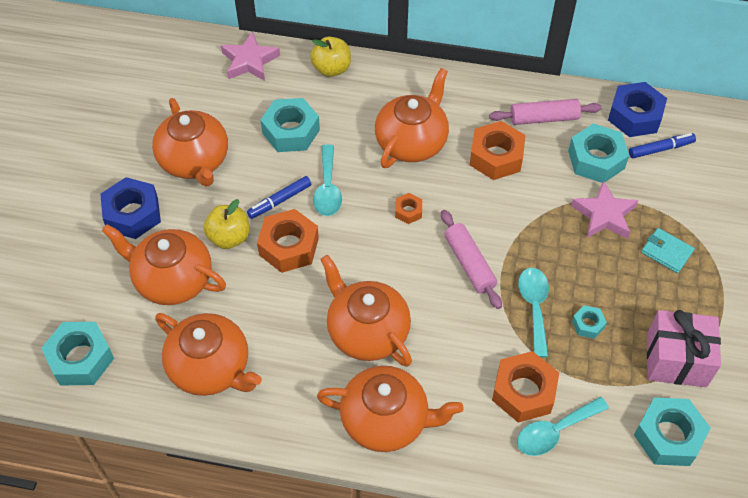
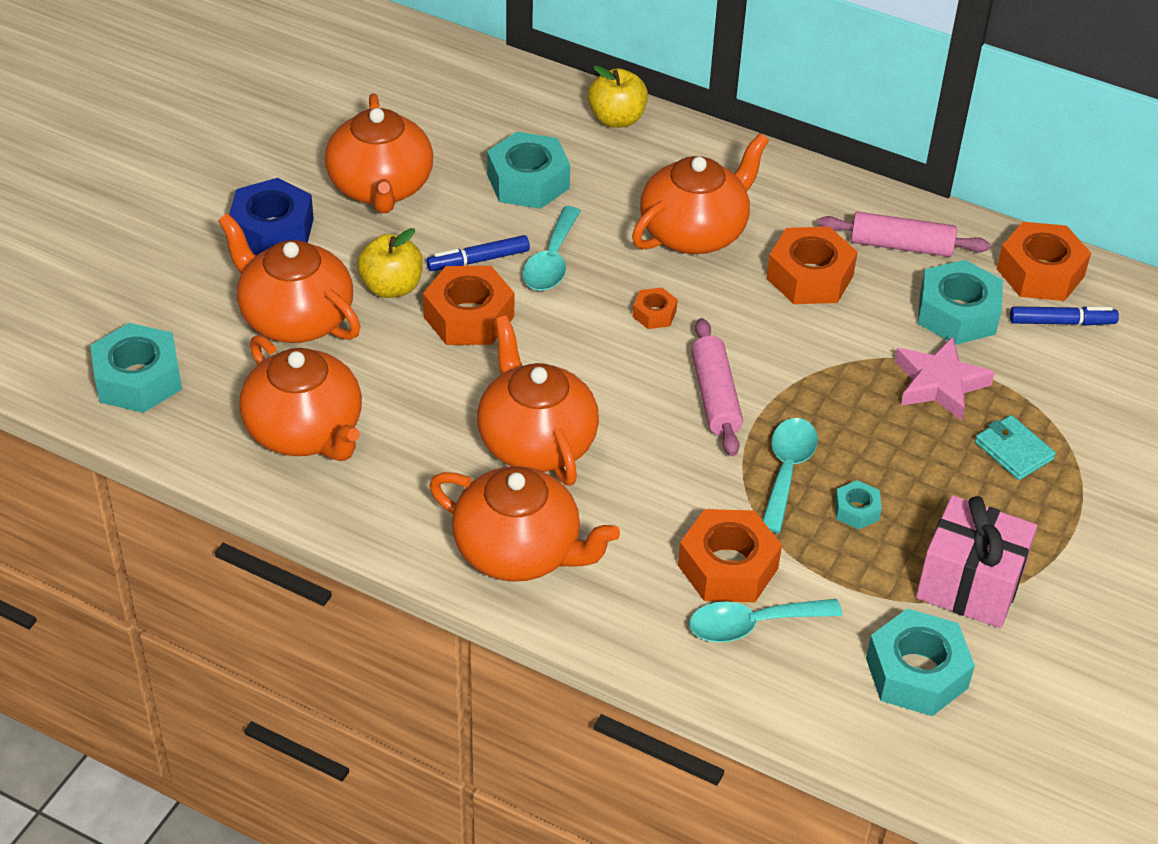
camera: 15 degrees right, 10 degrees down
(250, 61) = (505, 85): pink star -> none
(634, 116) = (1040, 272): blue nut -> orange nut

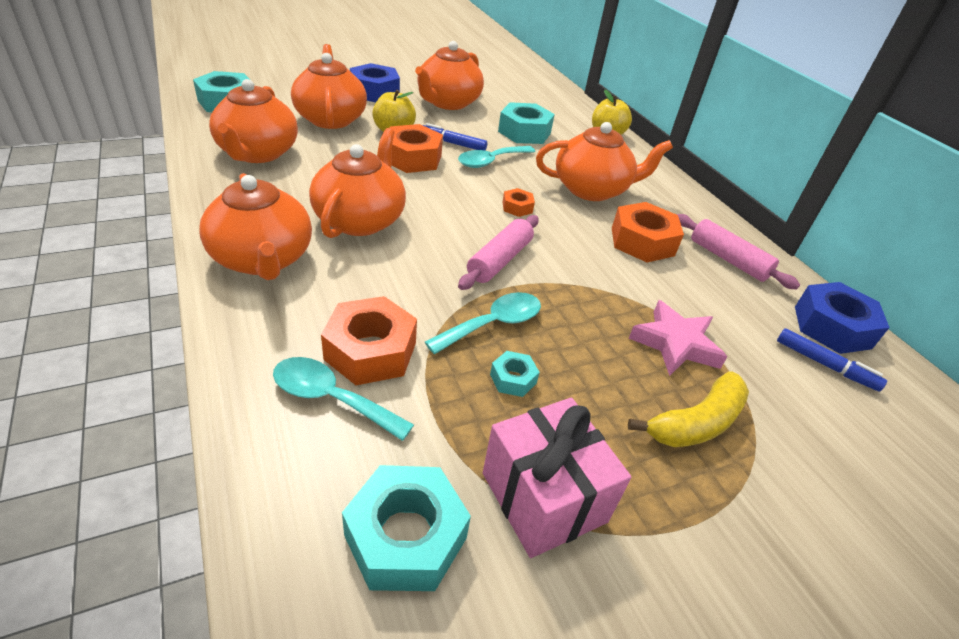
camera: 35 degrees right, 5 degrees down
(957, 313) = (735, 313): turquoise nut -> none
(1013, 450) = (696, 423): turquoise wallet -> yellow banana
(1040, 272) = (832, 327): orange nut -> blue nut

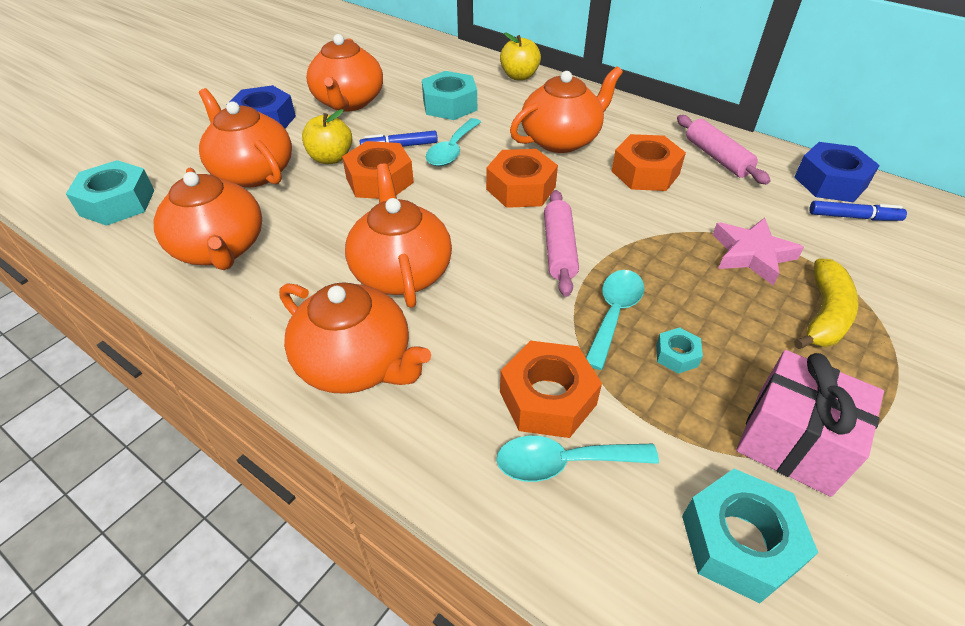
camera: 25 degrees left, 5 degrees up
(517, 207) = (521, 188): orange nut -> orange nut, size x1.99
(728, 259) = (717, 157): pink rolling pin -> pink rolling pin turned 45 degrees clockwise

